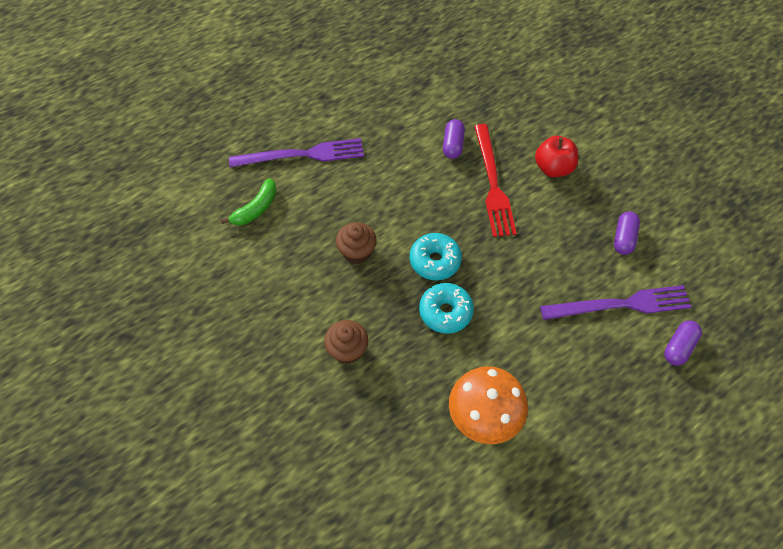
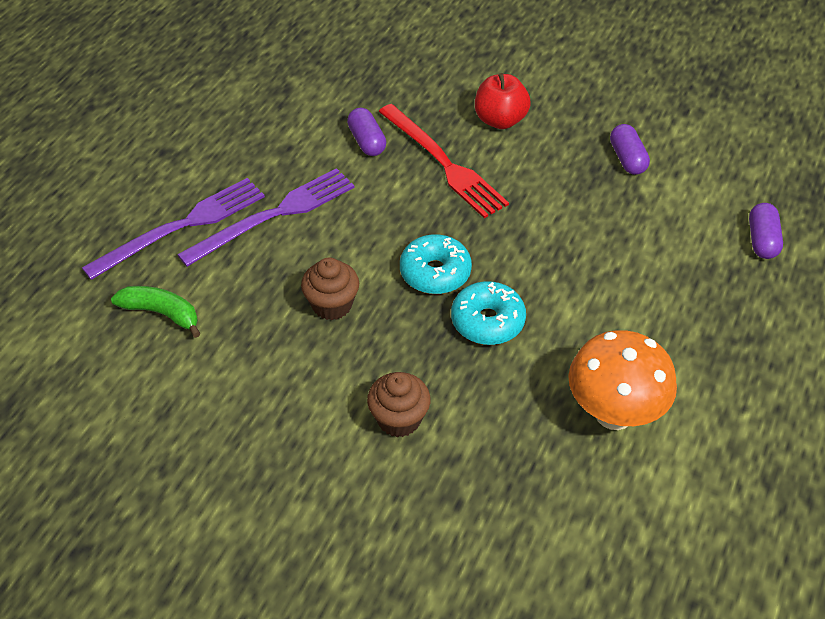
camera: 30 degrees left, 10 degrees down
(256, 209) = (162, 313): green banana -> green banana turned 75 degrees counterclockwise
(621, 304) = (673, 225): purple fork -> purple fork (274, 215)

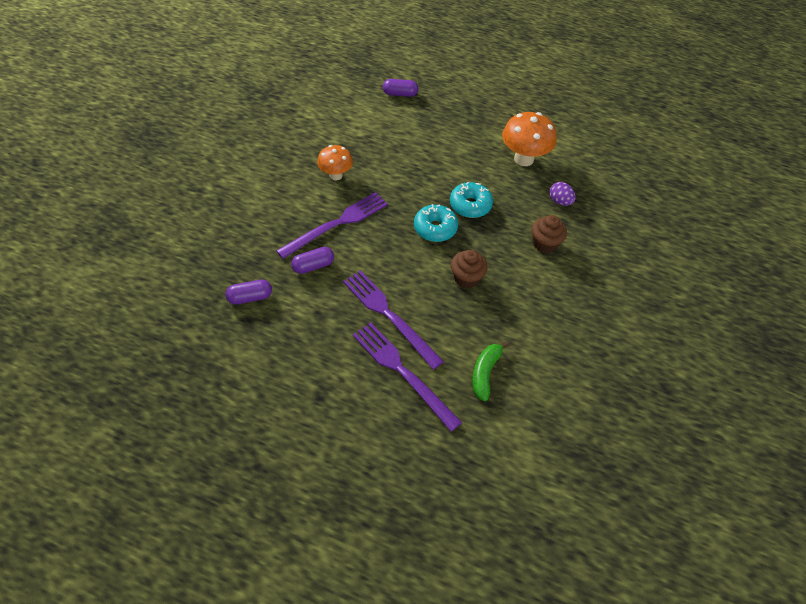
camera: 95 degrees left, 5 degrees up
(443, 163) = (337, 224): red fork -> purple fork
(500, 120) = (295, 194): red apple -> none
(504, 458) = (560, 201): none -> purple egg
(543, 161) = (336, 175): none -> orange mushroom
(627, 159) = (335, 138): purple capsule -> purple capsule (250, 297)

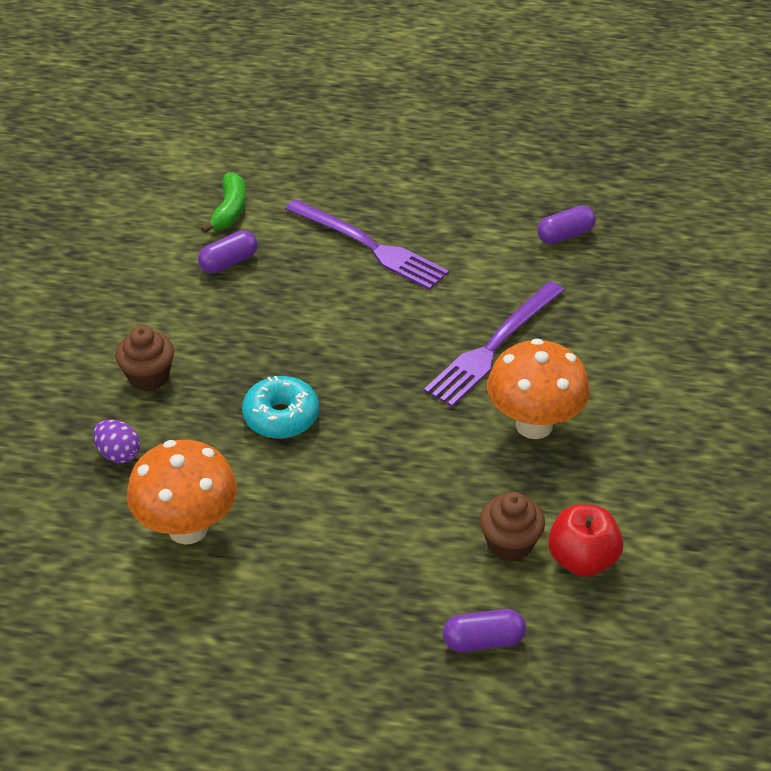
camera: 170 degrees right, 10 degrees down
(313, 266) = (500, 285): purple capsule -> purple capsule (229, 262)
(336, 175) = (534, 425): orange mushroom -> orange mushroom, size x1.56
(343, 114) = (582, 559): none -> red apple
(402, 372) = (334, 195): purple fork -> none
(435, 228) = (333, 368): turquoise donut -> none
(466, 278) = (270, 307): brown cupcake -> brown cupcake (509, 544)

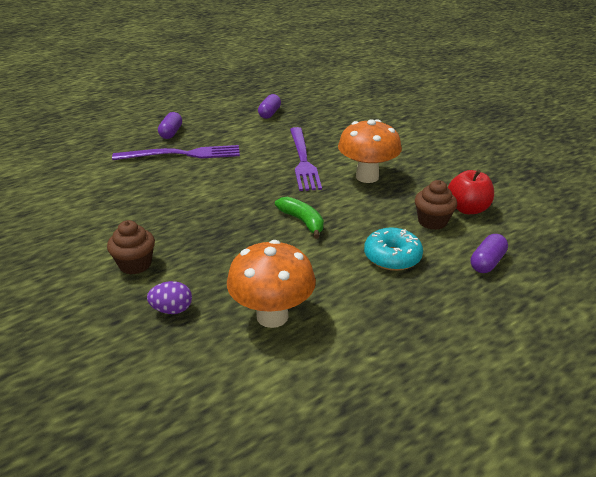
camera: 45 degrees left, 10 degrees down
(229, 210) = (76, 174): green banana -> green banana (302, 221)
(229, 262) = (109, 194): purple capsule -> purple capsule (171, 133)
(281, 416) = (244, 238): turquoise donut -> turquoise donut (392, 257)

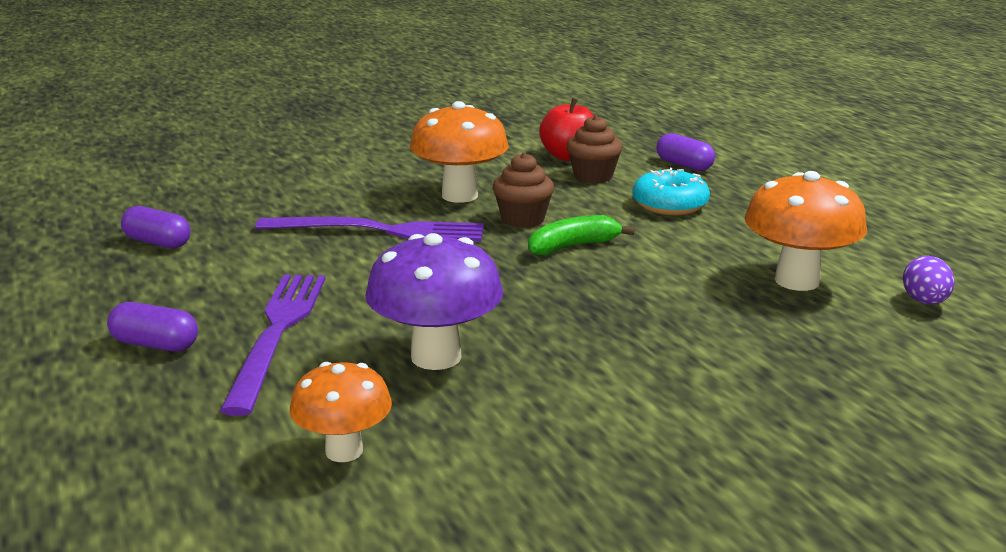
camera: 80 degrees left, 10 degrees down
(83, 183) = (344, 451): none -> orange mushroom
(135, 264) = (675, 379): brown cupcake -> brown cupcake (522, 219)
(160, 193) = (436, 357): none -> purple mushroom
(172, 310) = (793, 347): purple egg -> purple egg (924, 302)

